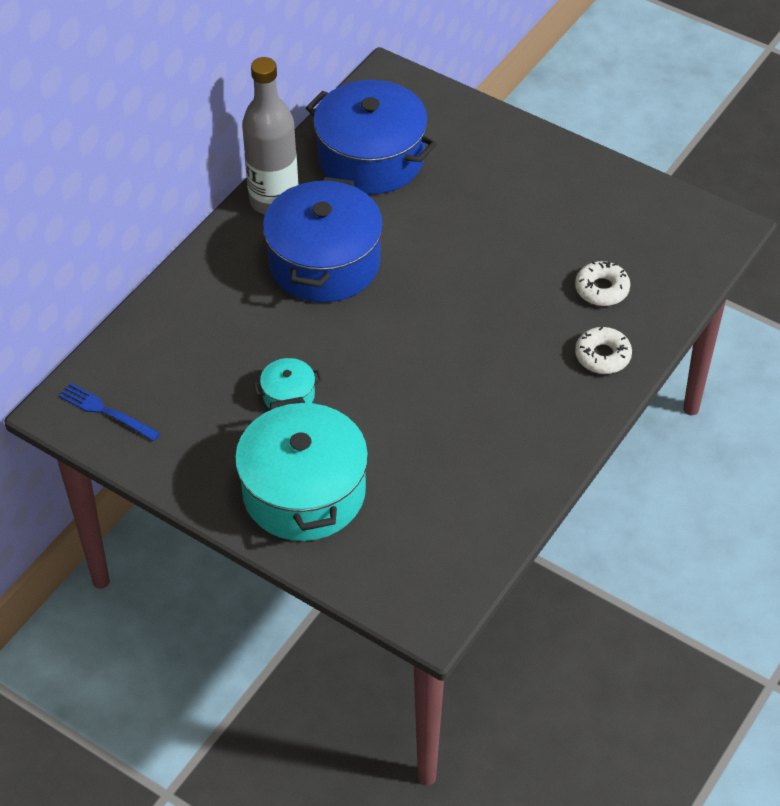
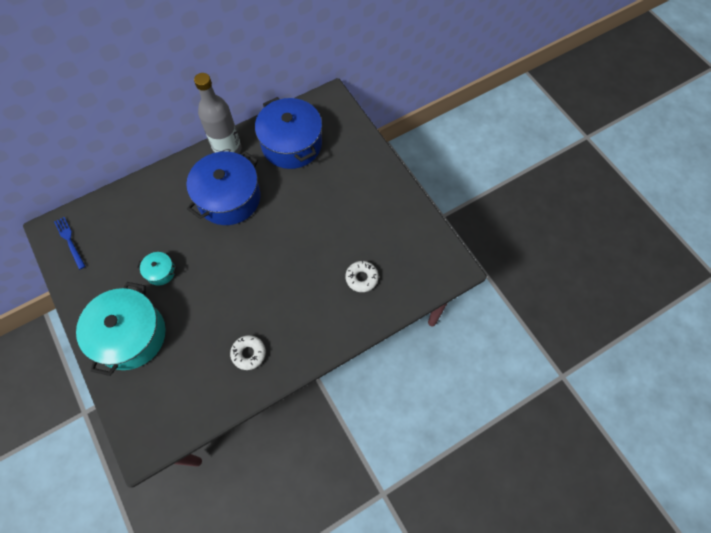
camera: 25 degrees right, 15 degrees up
(602, 356) = (336, 322): white donut -> white donut (248, 353)

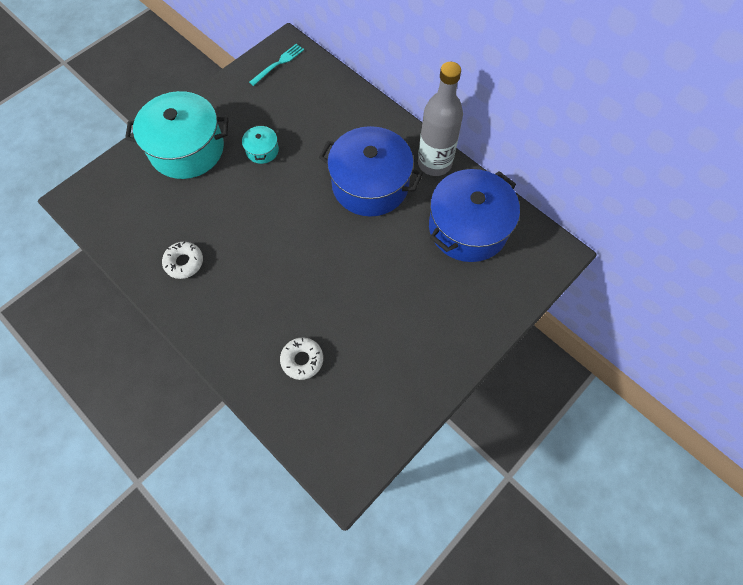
camera: 75 degrees right, 0 degrees up
(70, 241) = (278, 64): blue fork -> turquoise fork

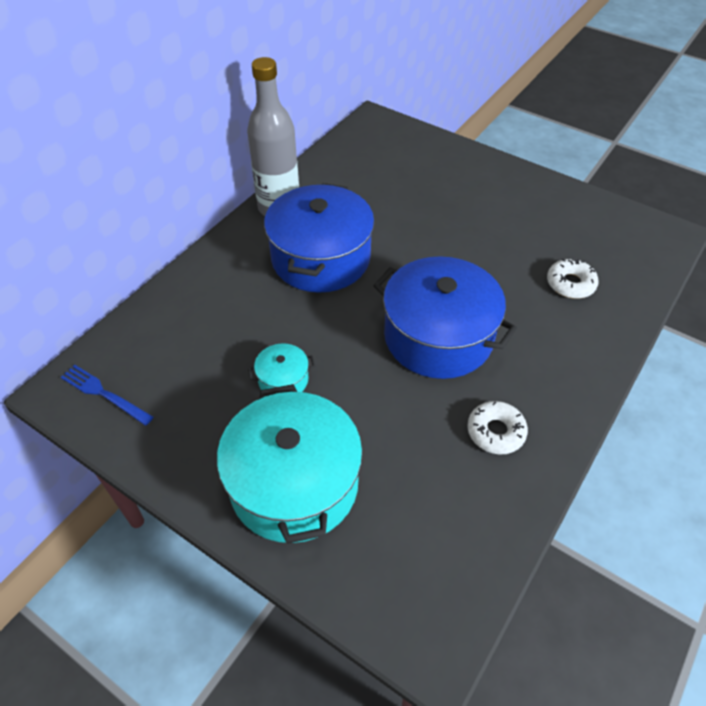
camera: 100 degrees left, 15 degrees down
(278, 64) = (104, 394): turquoise fork -> blue fork
(468, 227) = (361, 177): blue pot -> blue pot (438, 337)

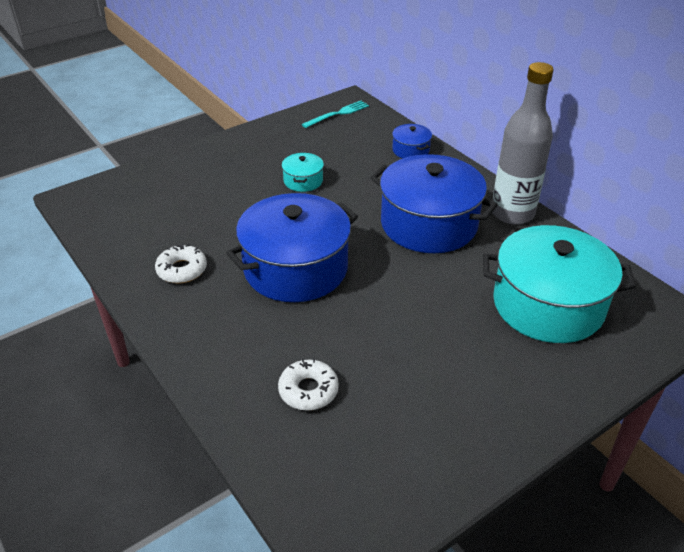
camera: 110 degrees right, 10 degrees down
(104, 394) = (337, 114): blue fork -> turquoise fork
(183, 299) = (410, 150): none -> blue pot
(294, 484) = (216, 171): turquoise pot -> turquoise pot (548, 305)

